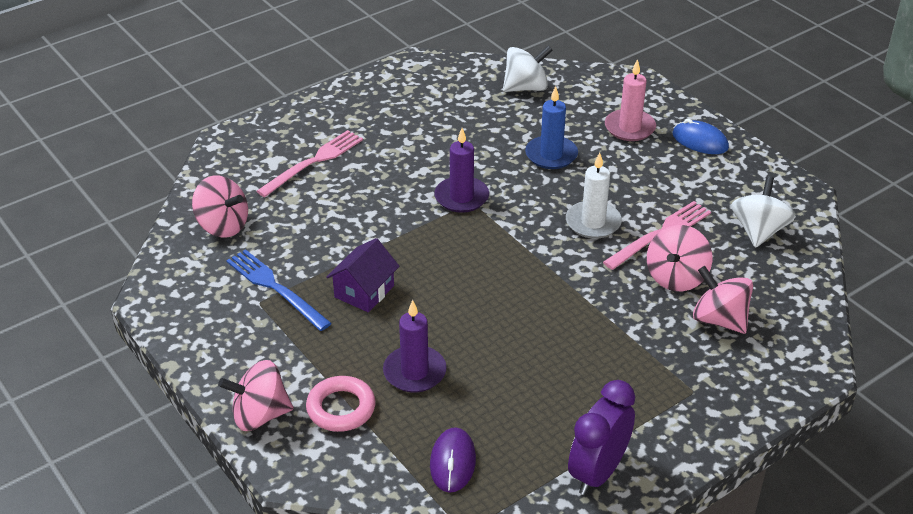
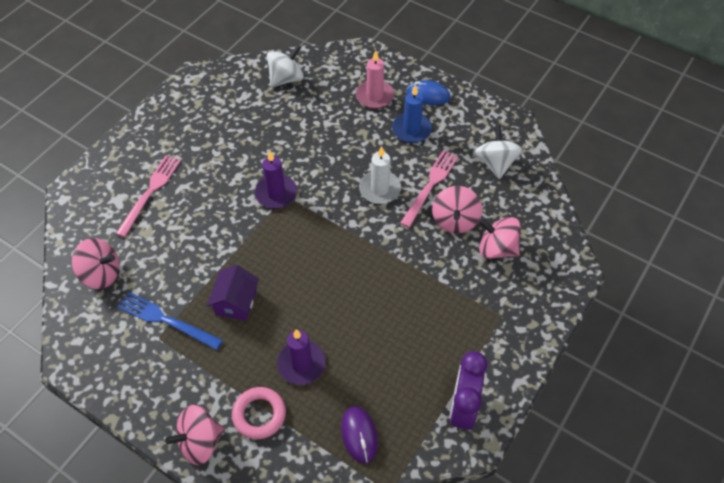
camera: 20 degrees left, 15 degrees up
(551, 155) = (327, 136): blue candle -> blue candle (411, 129)

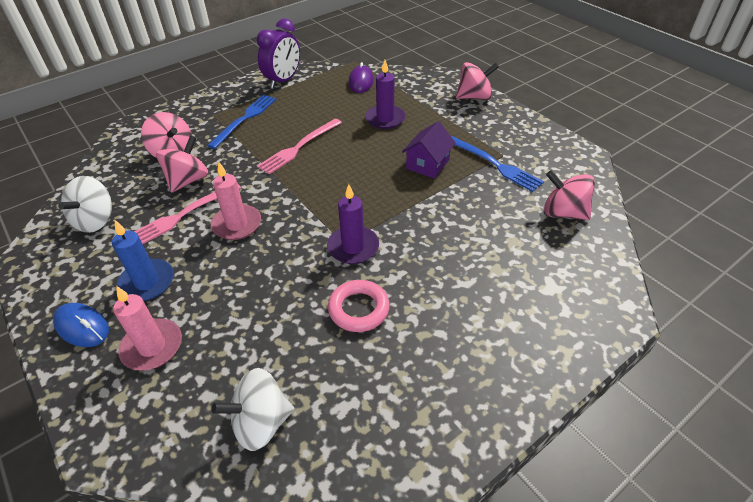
camera: 160 degrees left, 10 degrees down
(150, 192) = (508, 285): pink fork -> pink fork (299, 147)
(259, 414) = (427, 101): pink ring -> pink ring (359, 309)
(380, 189) = (237, 224): white candle -> pink candle
(461, 318) = (245, 119): none -> blue fork

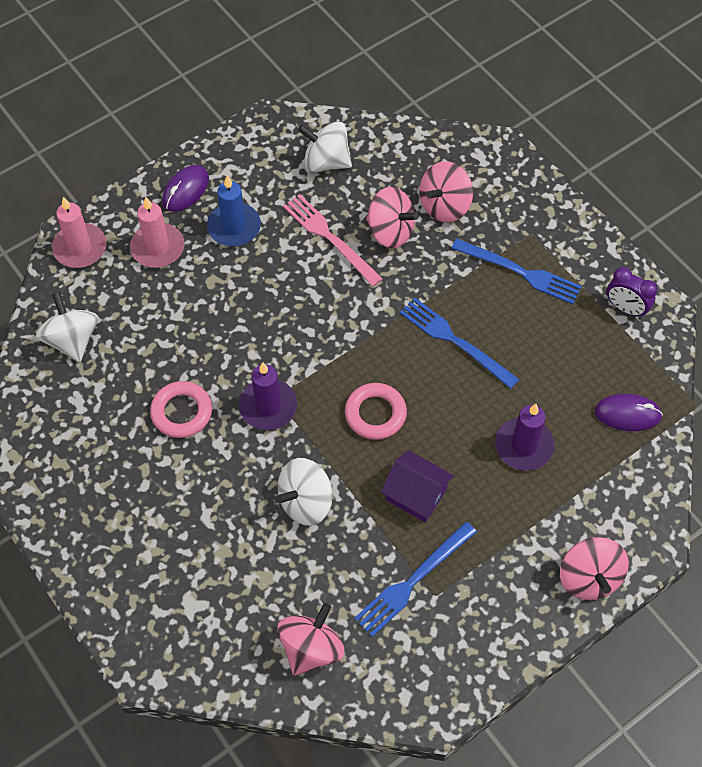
camera: 90 degrees right, 15 degrees up
(82, 327) = (185, 190): blue mouse -> purple mouse
(237, 224) = (311, 291): pink candle -> pink candle (80, 248)
(283, 81) = (625, 308): purple clock -> purple clock, size x0.66
(299, 147) = (455, 341): pink fork -> blue fork
(360, 185) = (375, 414): none -> pink ring
(442, 220) = (306, 502): none -> white spinning top

